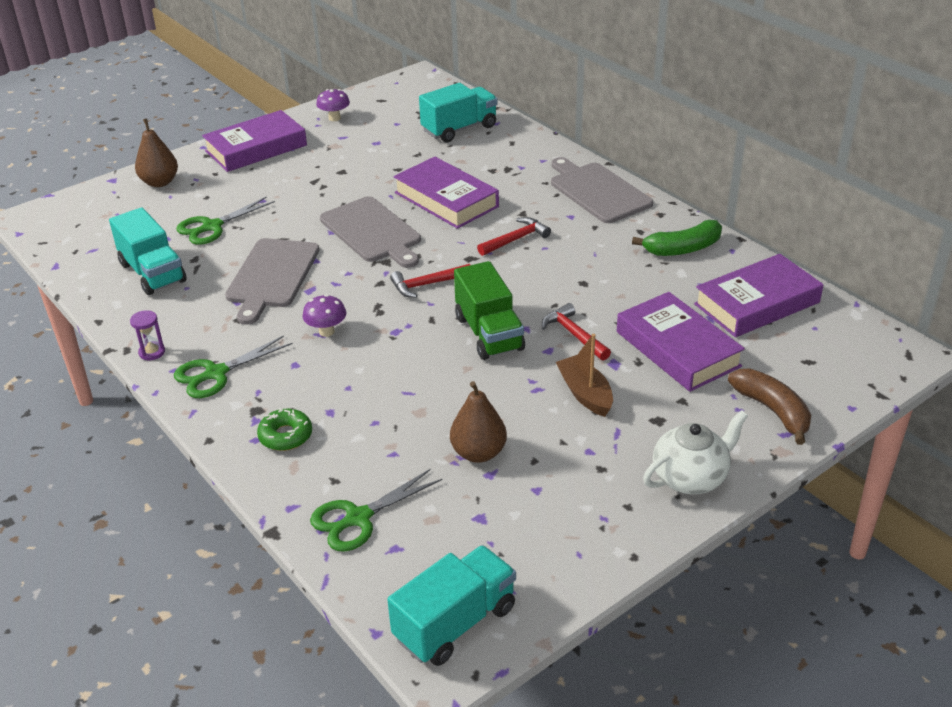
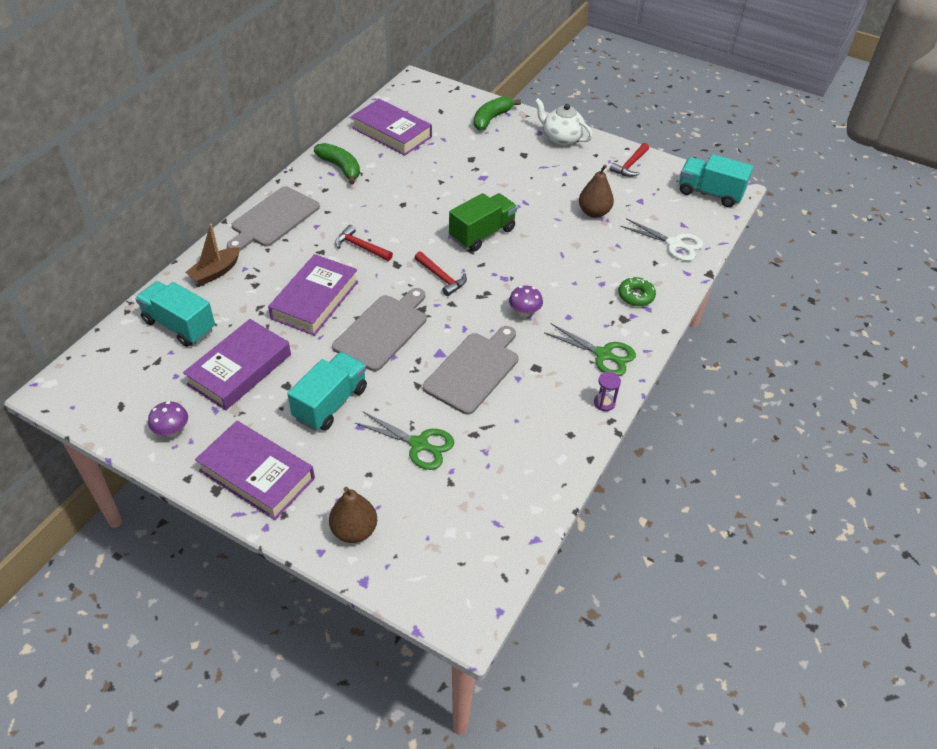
camera: 115 degrees left, 10 degrees up
(153, 273) = (508, 454): turquoise truck -> turquoise truck (330, 403)
(271, 276) = (474, 370): grey cutting board -> grey cutting board turned 45 degrees counterclockwise
(358, 518) = (674, 244): green scissors -> white scissors
(574, 334) = (463, 198): red hammer -> red hammer (630, 165)
(585, 393) = (517, 183): brown boat -> brown boat (215, 272)
(677, 349) = (455, 156): purple book -> purple book (239, 369)
(772, 411) = (491, 119): brown banana -> green banana

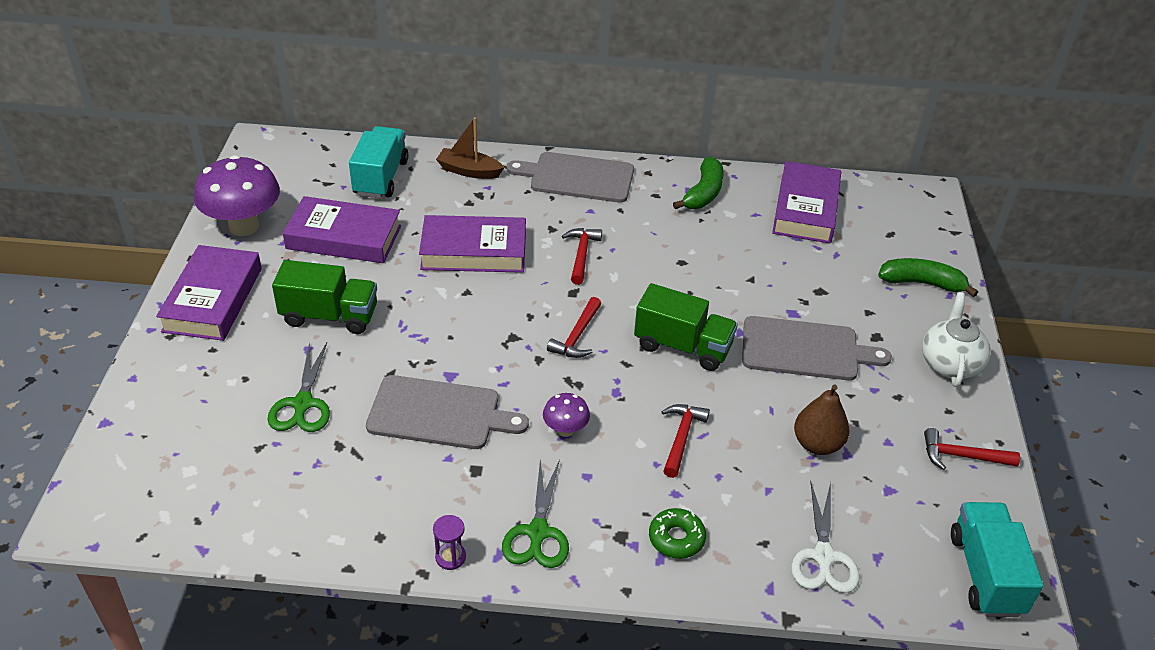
camera: 65 degrees right, 5 degrees down
(172, 431) = (244, 226): purple mushroom -> purple mushroom, size x2.07
(330, 403) = (330, 316): turquoise truck -> green truck
(354, 530) = (167, 393): brown pear -> none
(383, 330) = (459, 317): grey cutting board -> grey cutting board (805, 349)
(559, 264) = (681, 438): none -> red hammer

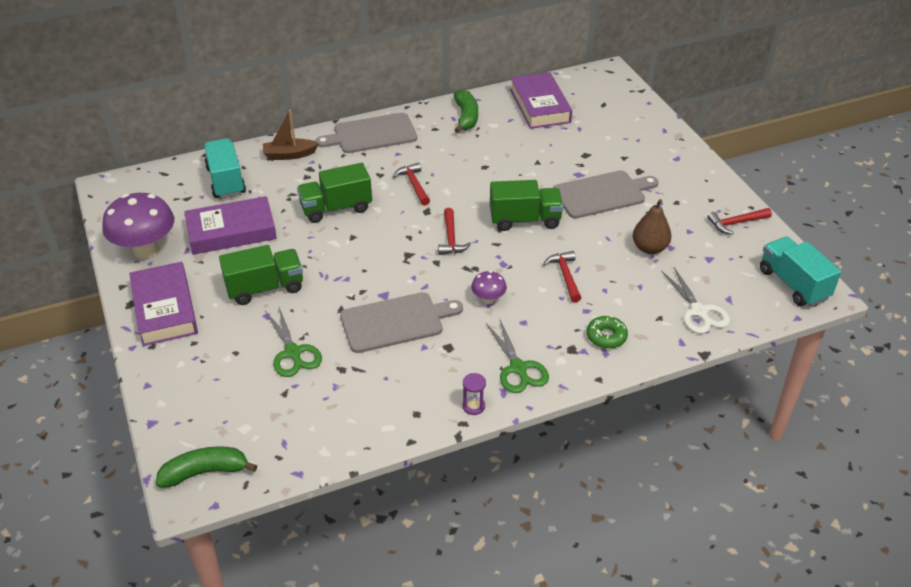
camera: 25 degrees left, 0 degrees up
(474, 251) = (336, 208): purple book -> green truck
(922, 283) = (643, 129): green banana -> green banana (205, 472)
(949, 363) = (692, 171): white teapot -> none

